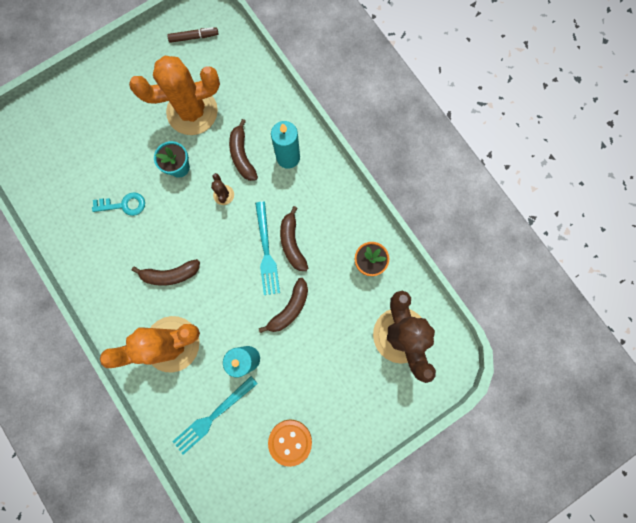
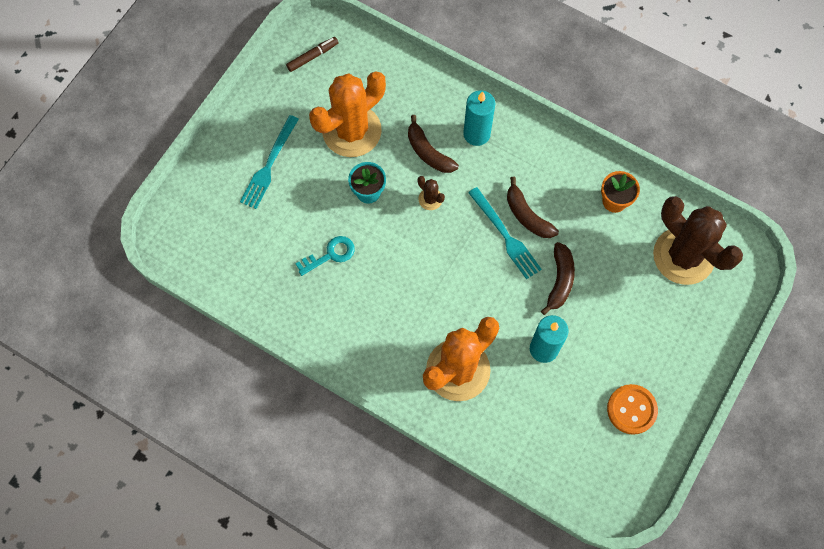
camera: 25 degrees left, 10 degrees down
(171, 275) = (419, 302): brown banana -> none
(213, 416) = (540, 421): turquoise fork -> turquoise fork (269, 165)

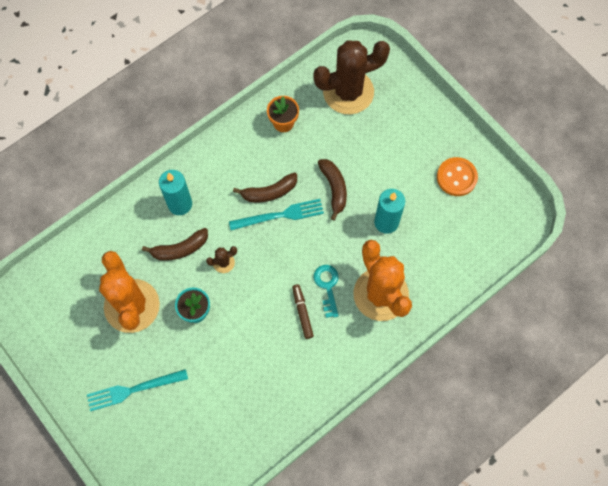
camera: 70 degrees left, 0 degrees up
(269, 165) = (133, 389): turquoise fork -> turquoise fork turned 120 degrees clockwise
(313, 56) = (42, 315): brown marker -> brown marker (302, 312)
(330, 255) = (241, 364): turquoise key -> turquoise key (327, 286)
(560, 280) = (334, 188): brown banana -> brown banana turned 45 degrees clockwise

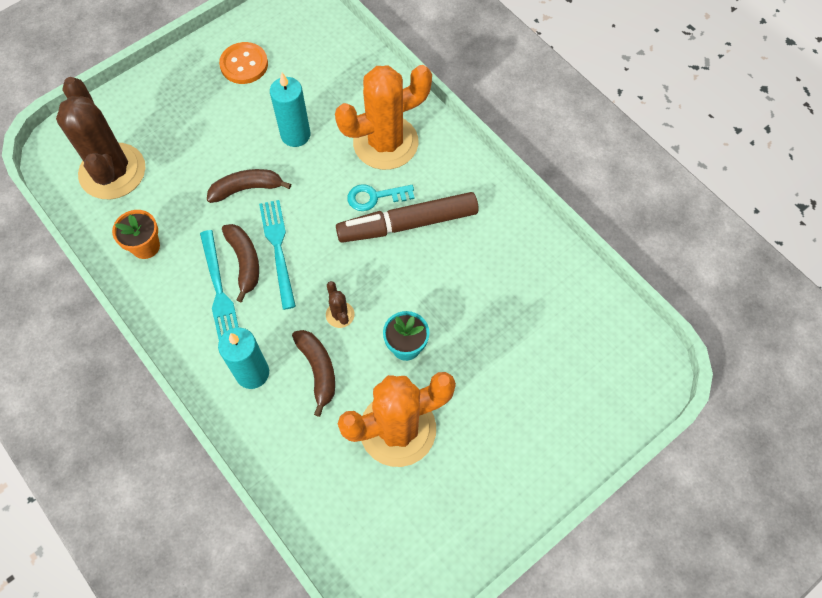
camera: 90 degrees left, 5 degrees down
(133, 389) = (512, 420): turquoise fork -> turquoise fork (219, 290)
(302, 312) = (407, 224): brown marker -> brown marker, size x2.07

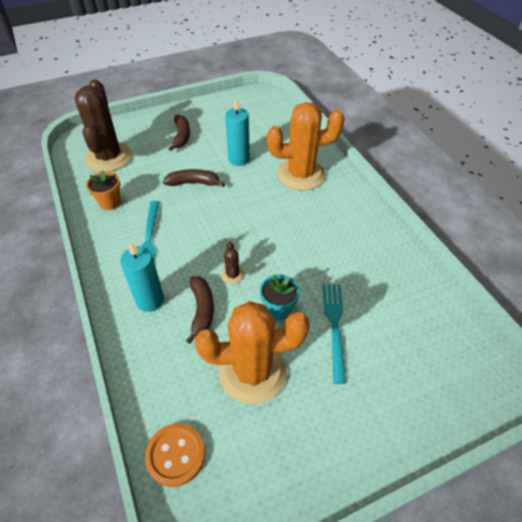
camera: 15 degrees right, 15 degrees down
(244, 64) = (218, 117): orange button -> orange button (175, 455)
(245, 262) = (174, 225): brown banana -> brown banana (181, 136)
(278, 249) = (201, 223): turquoise fork -> turquoise fork (334, 326)
(375, 197) = (283, 205): turquoise key -> none
(407, 224) = (303, 226): brown marker -> none

